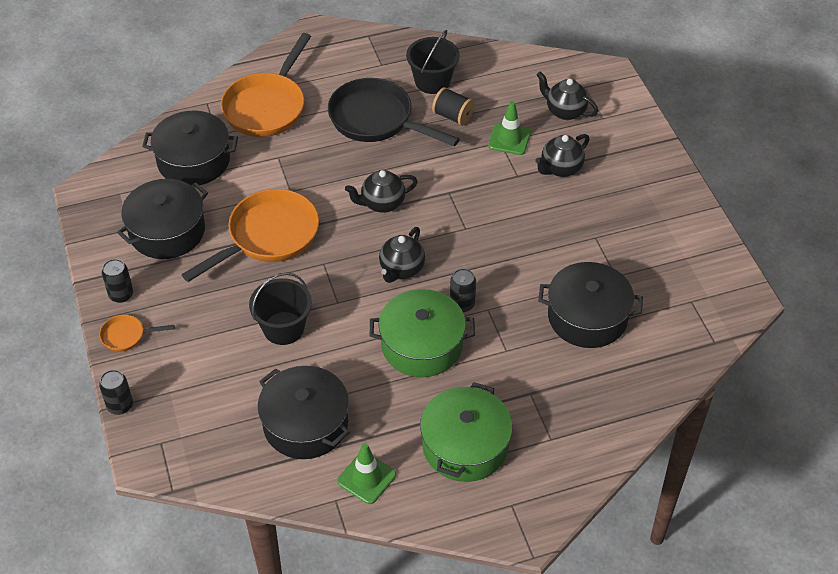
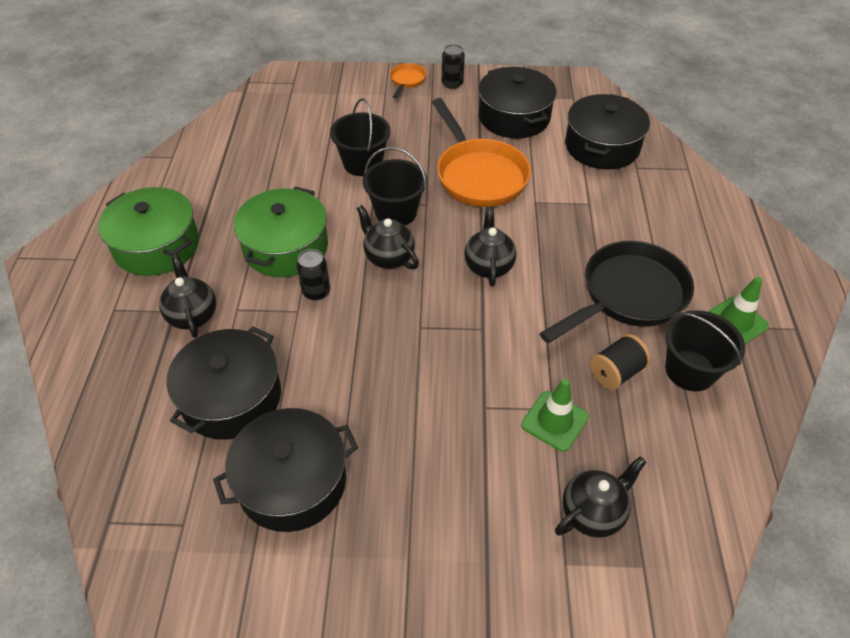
camera: 110 degrees right, 0 degrees up
(120, 405) = (341, 69): black can -> none
(267, 106) = (672, 210): orange pan -> none
(305, 424) = (254, 155): black pot -> black pot (292, 482)
(343, 281) = (396, 212): none -> black bucket
(366, 478) = (176, 178): green traffic cone -> green traffic cone (735, 321)
(560, 169) = (478, 461): black teapot -> black teapot (192, 315)

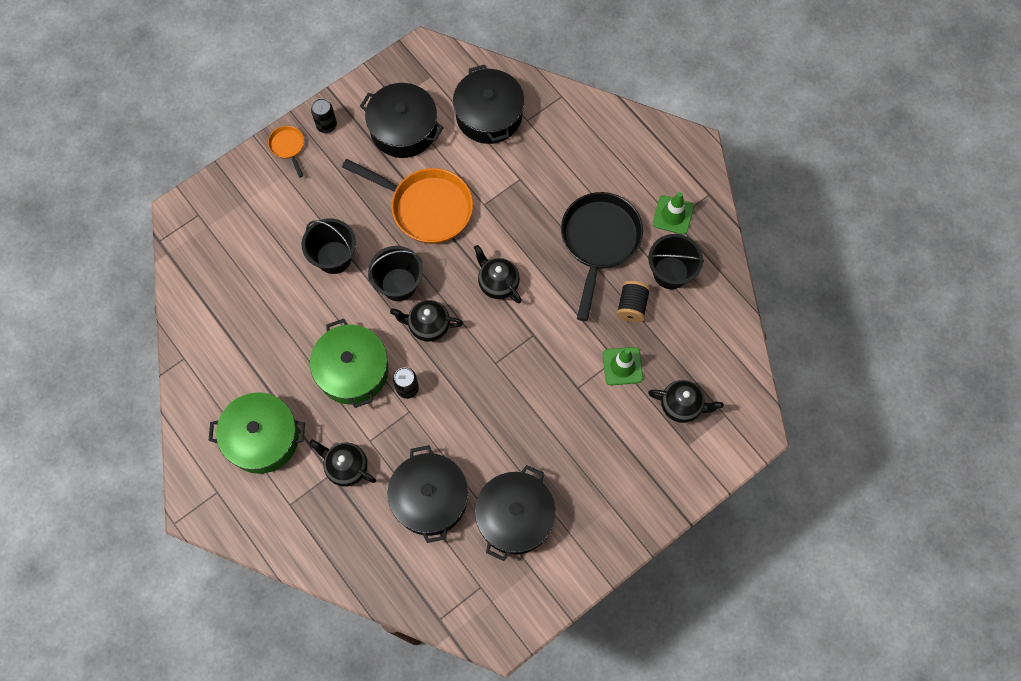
camera: 40 degrees left, 20 degrees up
(593, 512) = (681, 406): black teapot -> black teapot turned 90 degrees clockwise

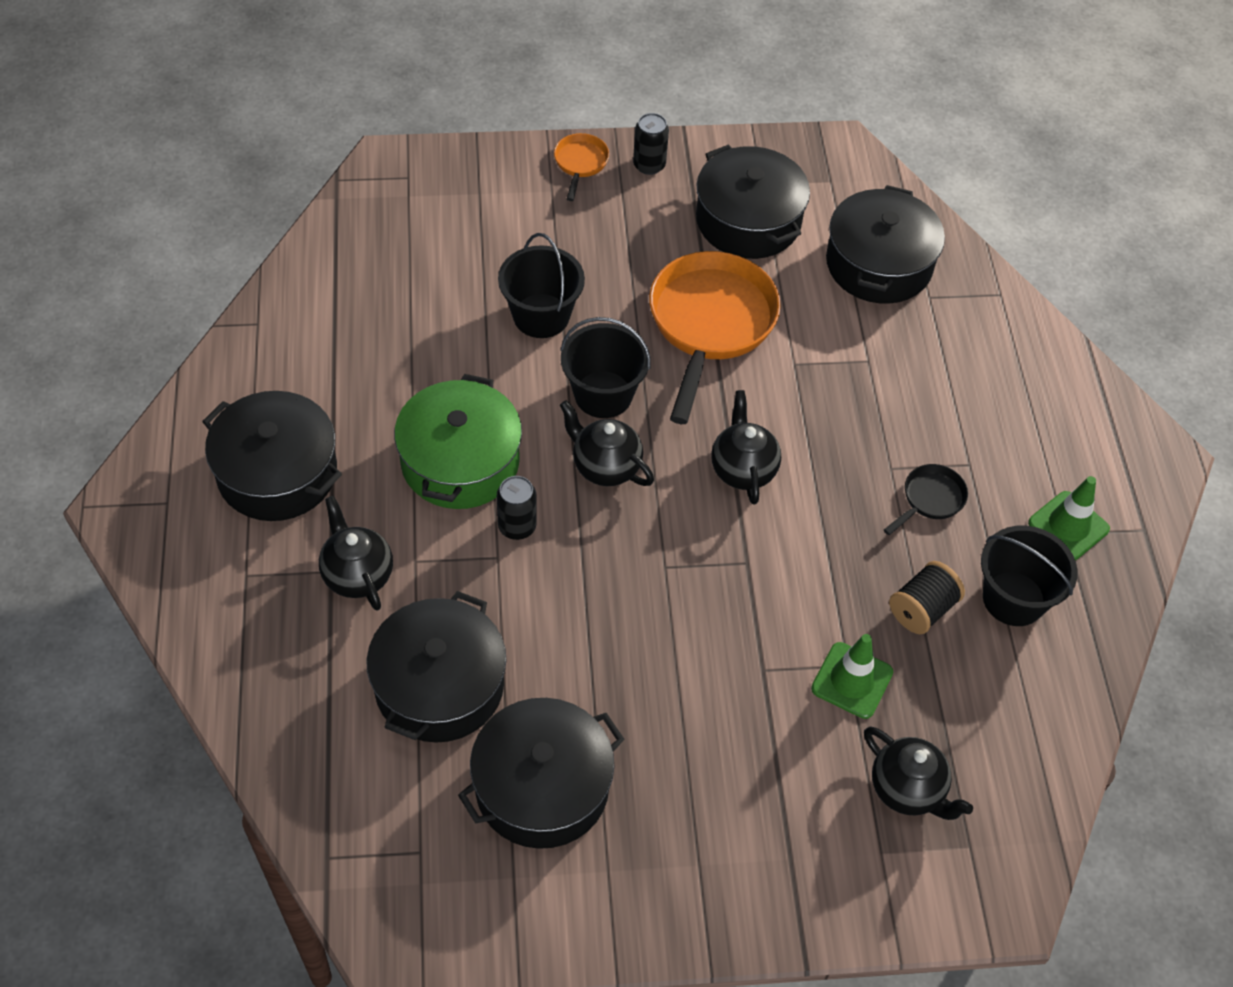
camera: 30 degrees right, 15 degrees down
(262, 438) = (277, 473): green pot -> black pot
(426, 207) = (710, 324): orange pan -> orange pan turned 135 degrees counterclockwise
(599, 242) = (930, 499): black pan -> black pan, size x0.45

